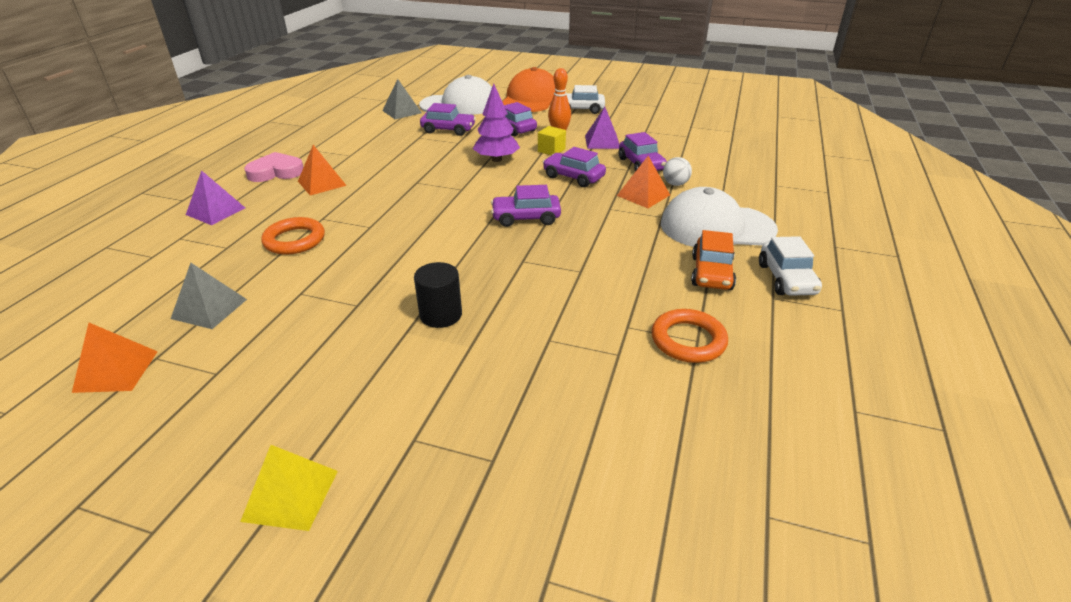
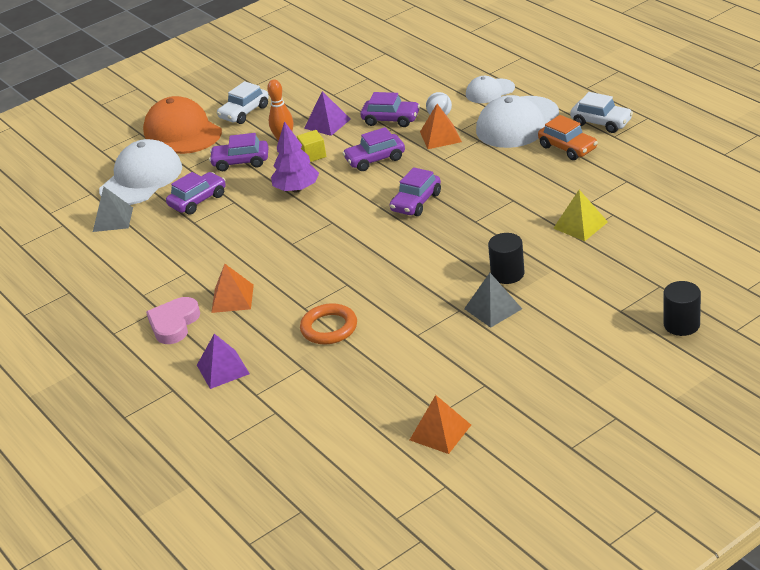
camera: 50 degrees left, 0 degrees up
(209, 308) = (396, 383): grey pyramid -> grey pyramid (493, 308)
(290, 495) = (628, 363): yellow pyramid -> yellow pyramid (580, 225)
(408, 525) = (681, 325): none -> black cylinder
(688, 340) = (624, 184): orange ring -> none
(747, 195) = (489, 91): none -> white cap

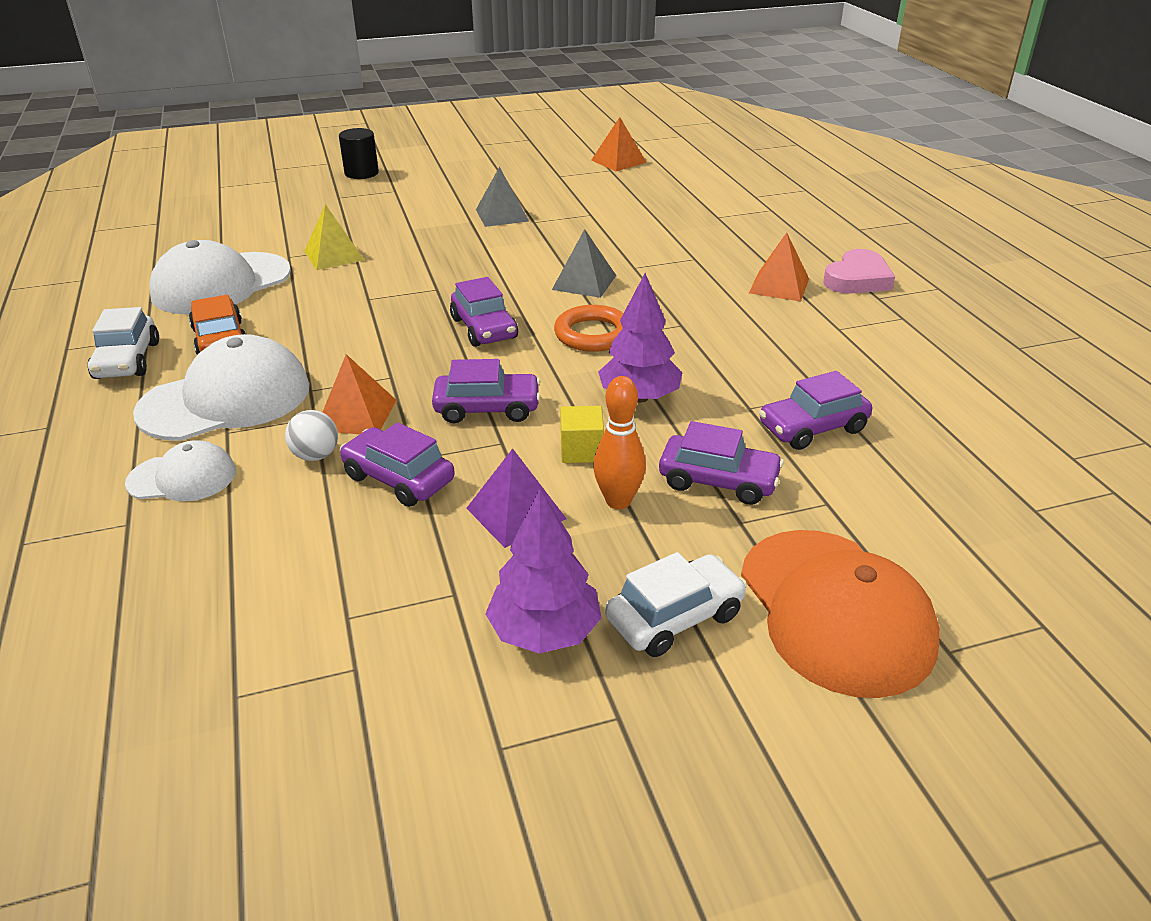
camera: 165 degrees left, 0 degrees up
(112, 219) = (973, 439): grey pyramid -> grey pyramid (584, 282)
(141, 179) = (927, 509): white cap -> white cap (221, 284)
(223, 369) = (802, 232): purple pyramid -> none
(291, 95) = (544, 632): none -> purple tree
(329, 328) = (675, 237): orange ring -> orange ring (593, 334)
(416, 202) = (484, 328): purple car -> purple car turned 105 degrees clockwise
(507, 274) = (458, 235): black cylinder -> none
(601, 122) = (127, 360): white car -> white car turned 150 degrees counterclockwise

